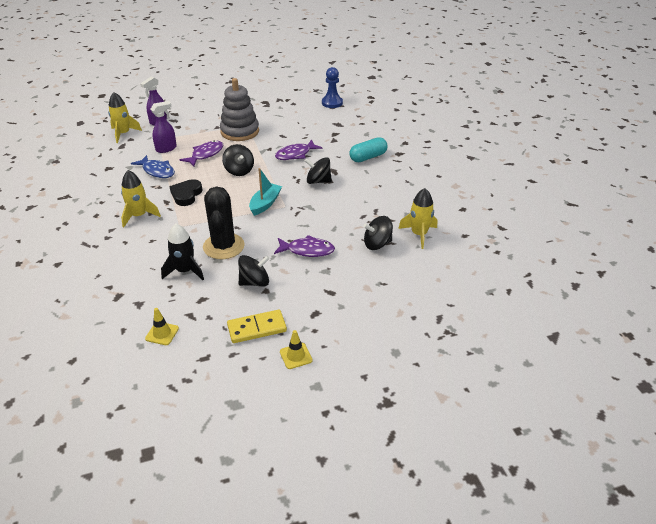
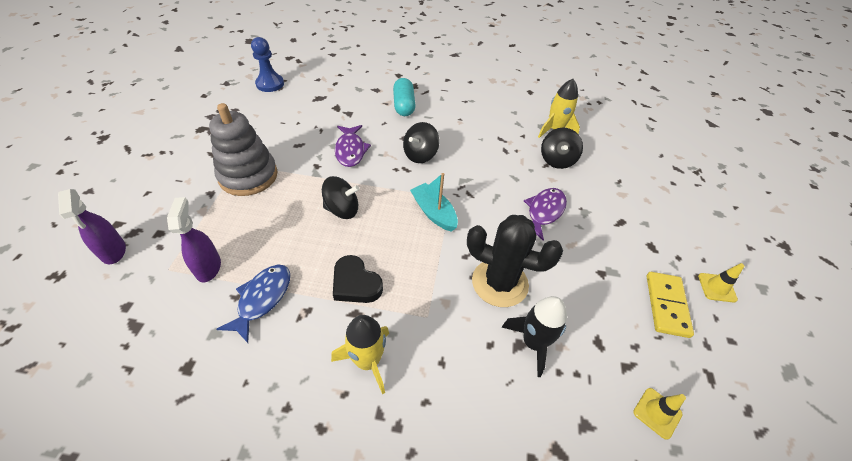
camera: 65 degrees left, 10 degrees up
(123, 134) = (96, 311): yellow rocket -> none
(157, 171) = (262, 299): blue fish -> blue fish turned 45 degrees counterclockwise
(205, 154) = (270, 228): purple fish -> none
(254, 282) = (583, 277): black spinning top -> none

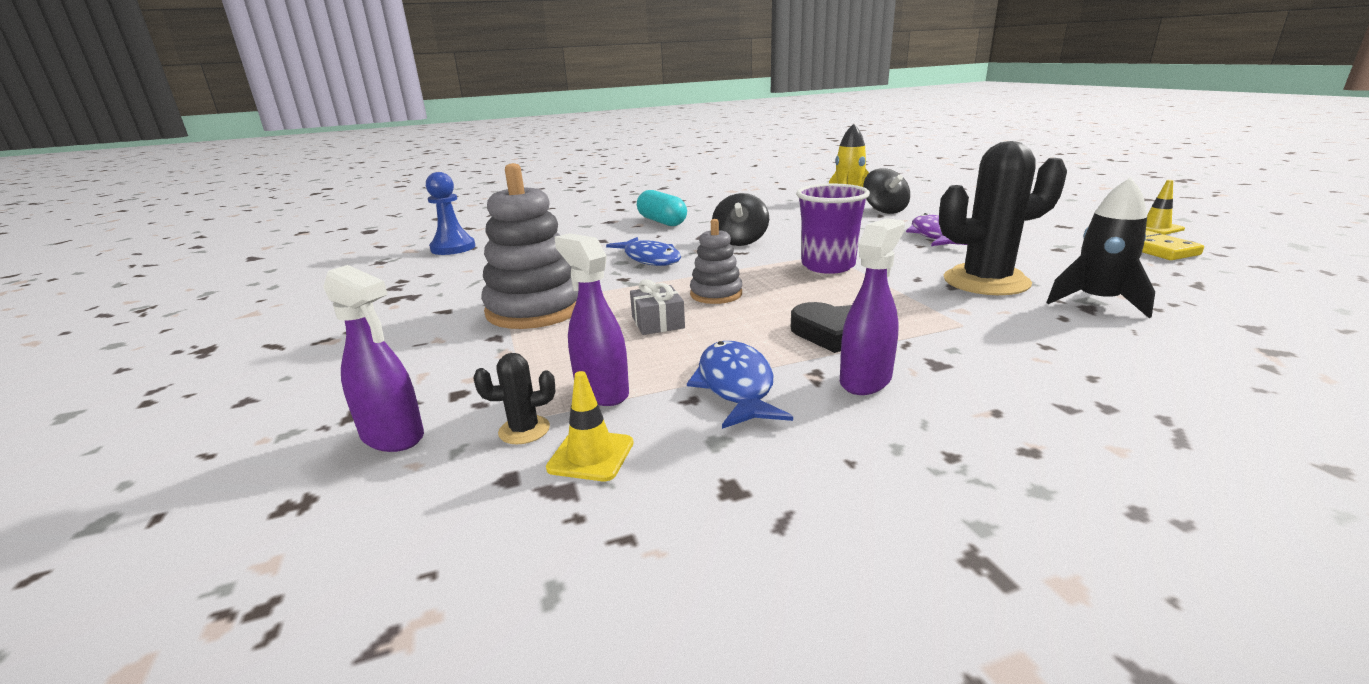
camera: 25 degrees left, 25 degrees down
(157, 277) = (524, 430): none -> black cactus
(287, 222) = (658, 322): none -> grey gift
(320, 331) = (866, 380): none -> purple spray bottle
(342, 210) = (716, 294): black spinning top -> grey stacking toy
(350, 150) = (650, 259): purple fish -> blue fish
(368, 361) = (969, 377): yellow rocket -> none
(434, 212) = (828, 266): turquoise boat -> purple cup
(657, 413) = (1281, 298): yellow traffic cone -> yellow traffic cone (591, 455)

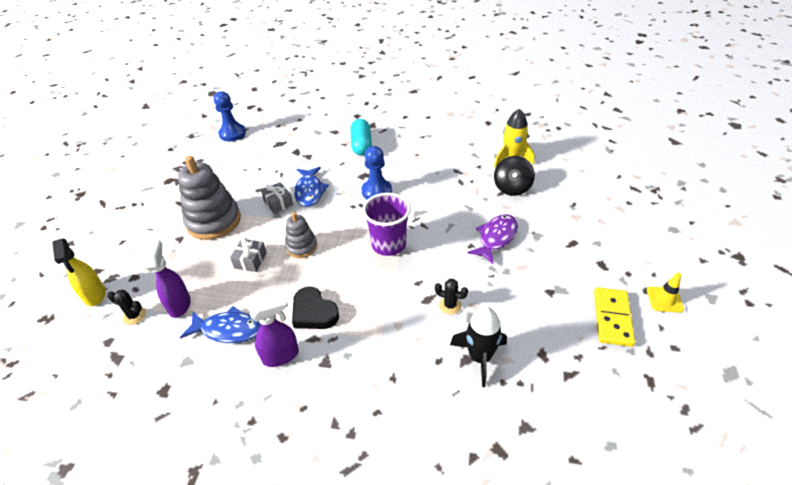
camera: 30 degrees right, 20 degrees up
(393, 436) = (95, 295): purple spray bottle -> yellow spray bottle
(591, 455) = (140, 344): yellow traffic cone -> none
(618, 275) = (278, 203): none -> grey gift
(735, 386) = (228, 330): blue fish -> blue fish turned 75 degrees clockwise
(740, 241) = (376, 191): black spinning top -> blue pawn
(986, 281) = (450, 305): black cactus -> black cactus, size x0.42

